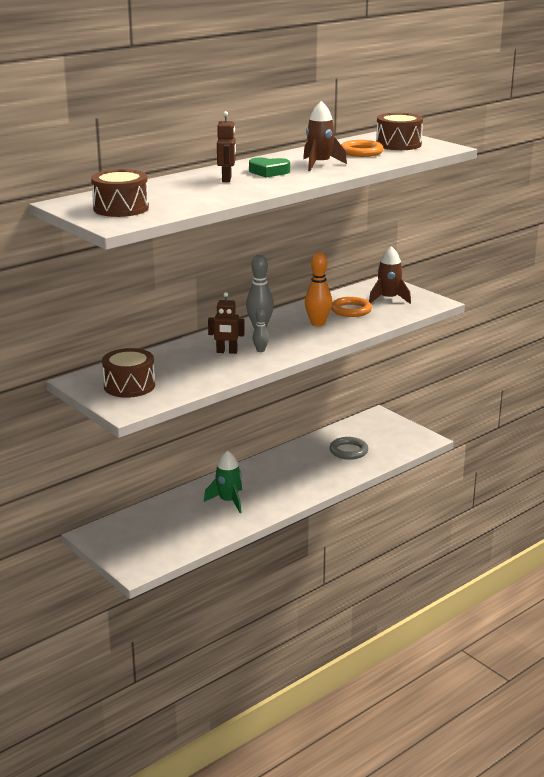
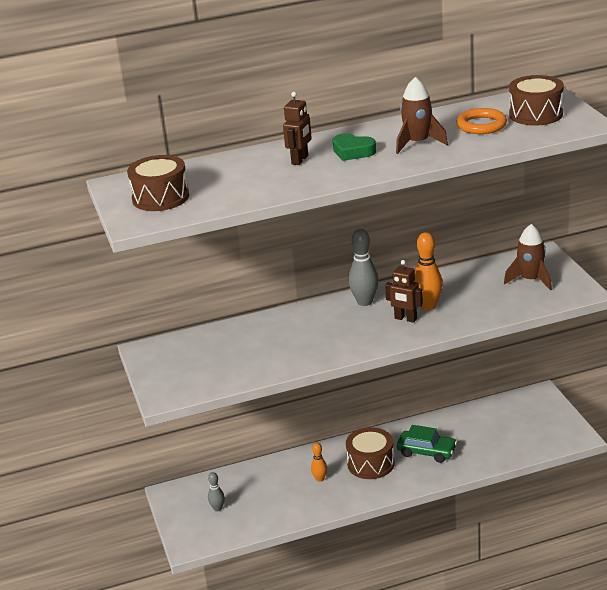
camera: 25 degrees right, 5 degrees up
(129, 386) = (187, 365): brown drum -> brown drum (370, 464)
(226, 352) = (308, 333): brown robot -> brown robot (405, 319)
(228, 501) = (320, 479): green rocket -> orange bowling pin
(260, 350) = (343, 336): grey bowling pin -> grey bowling pin (217, 508)
(310, 467) = (426, 451): none -> green car
(348, 451) = (480, 437): grey ring -> none
(351, 310) = (477, 291): orange ring -> none

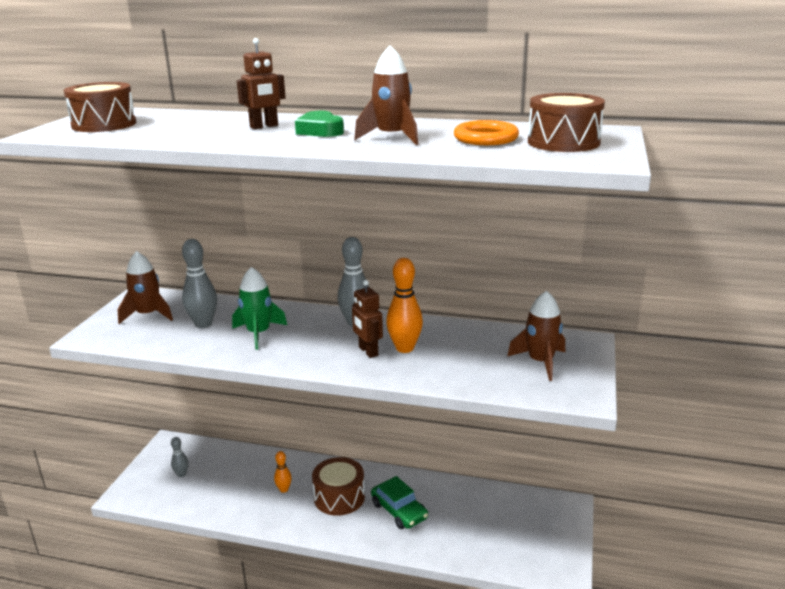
camera: 30 degrees right, 5 degrees down
(183, 361) = (148, 315): none -> brown rocket
(245, 349) = (203, 324): none -> grey bowling pin
(303, 339) = (259, 333): none -> green rocket

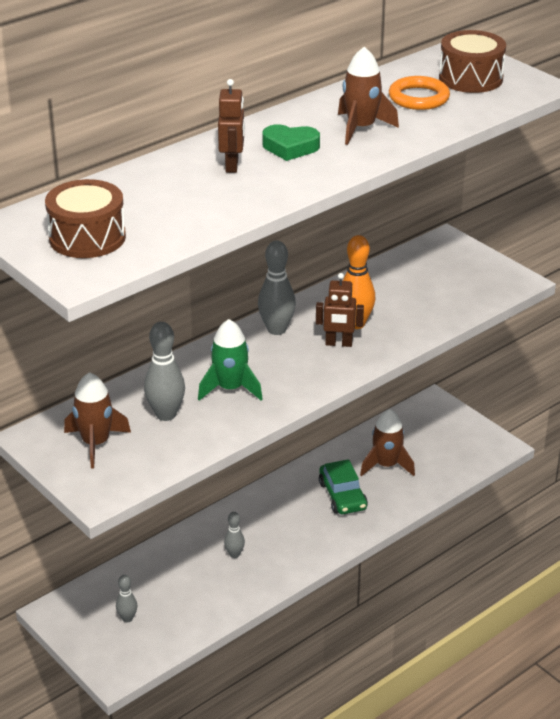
camera: 55 degrees left, 10 degrees up
(284, 489) = (234, 554): orange bowling pin -> grey bowling pin
(339, 497) = (285, 523): brown drum -> none
(399, 511) = (342, 496): green car -> green car turned 75 degrees clockwise
(540, 362) = (452, 274): brown rocket -> brown rocket (386, 465)

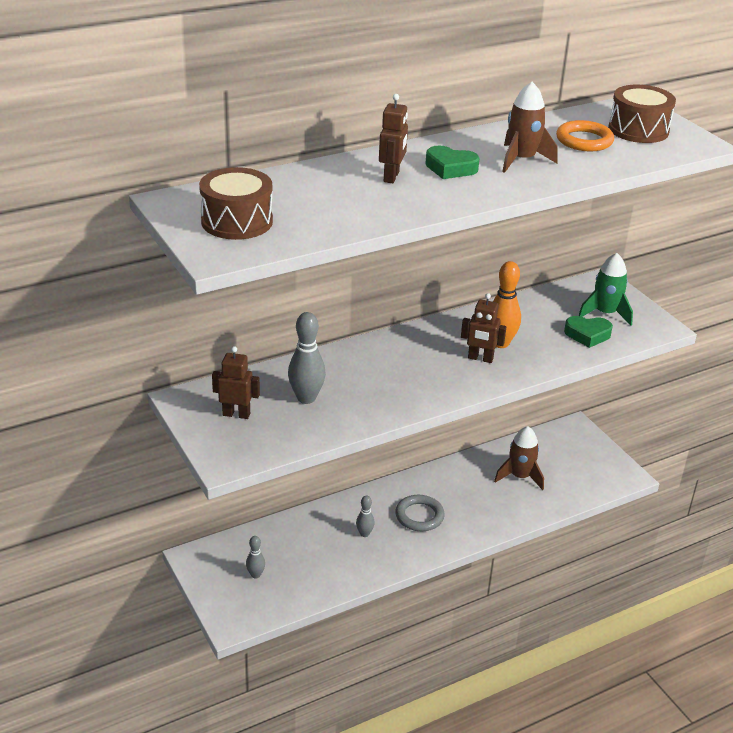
camera: 10 degrees right, 0 degrees up
(96, 444) = (236, 414): brown rocket -> brown robot
(230, 388) = (371, 384): green rocket -> green rocket (605, 313)
(276, 329) = (427, 338): grey bowling pin -> none
(289, 525) = (419, 516): none -> grey ring
(342, 496) = (474, 497): green car -> none
(444, 301) = (587, 335): none -> green heart

